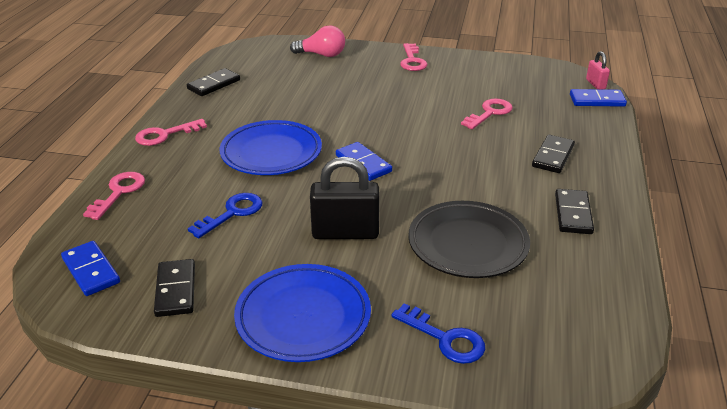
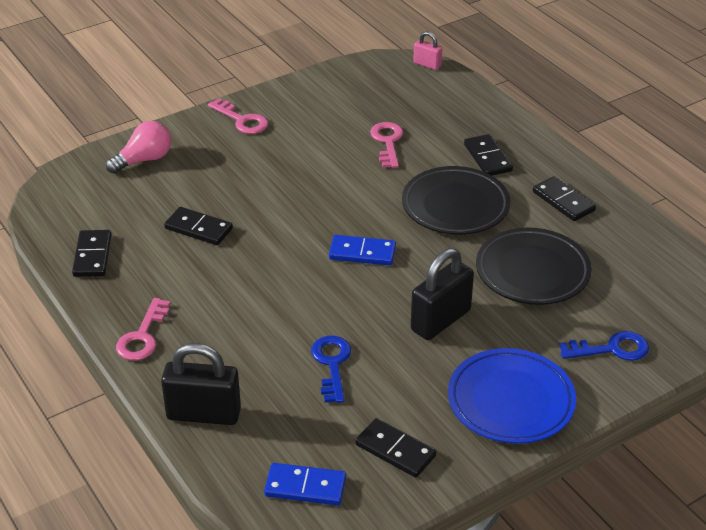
camera: 45 degrees left, 5 degrees up
(119, 192) = (203, 414): pink key -> black padlock
(271, 153) = (272, 291): blue plate -> none
(290, 100) = (199, 228): none -> black domino
(477, 172) = (455, 206): none -> black plate
(597, 100) = (449, 82): blue domino -> none

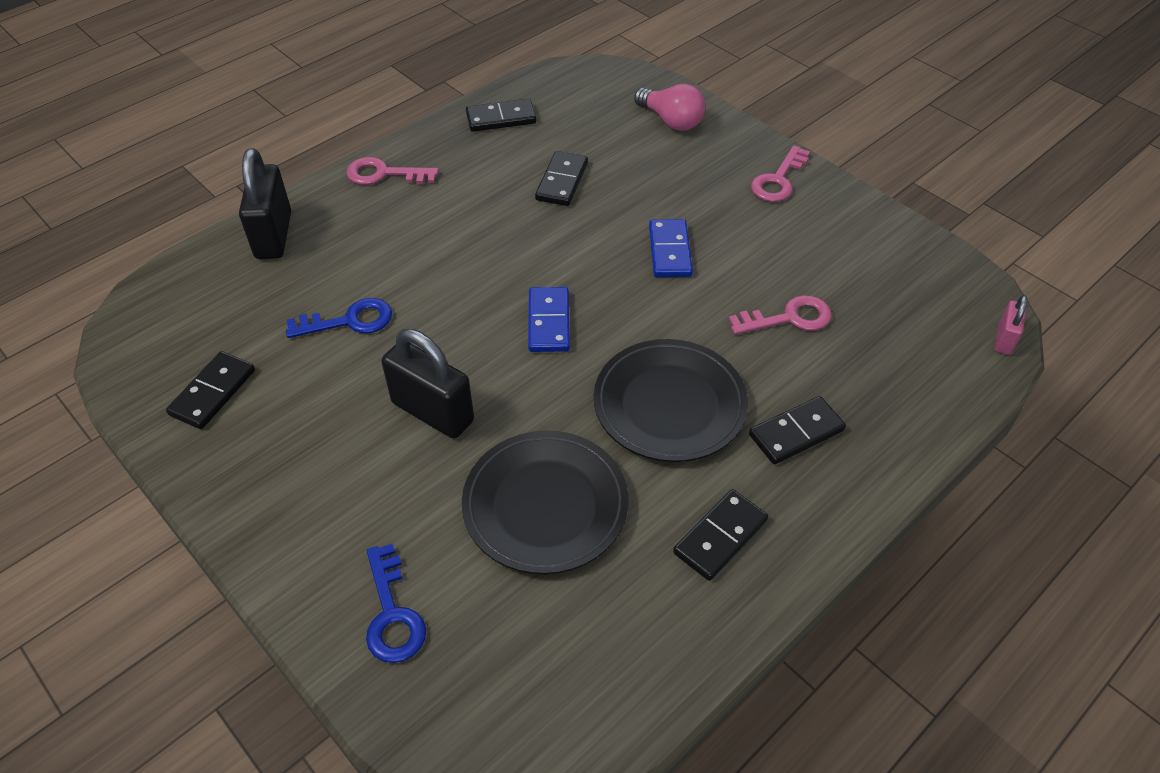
camera: 80 degrees right, 10 degrees up
(305, 487) = (167, 325): blue domino -> blue domino (669, 251)
(510, 401) = (289, 497): blue plate -> none

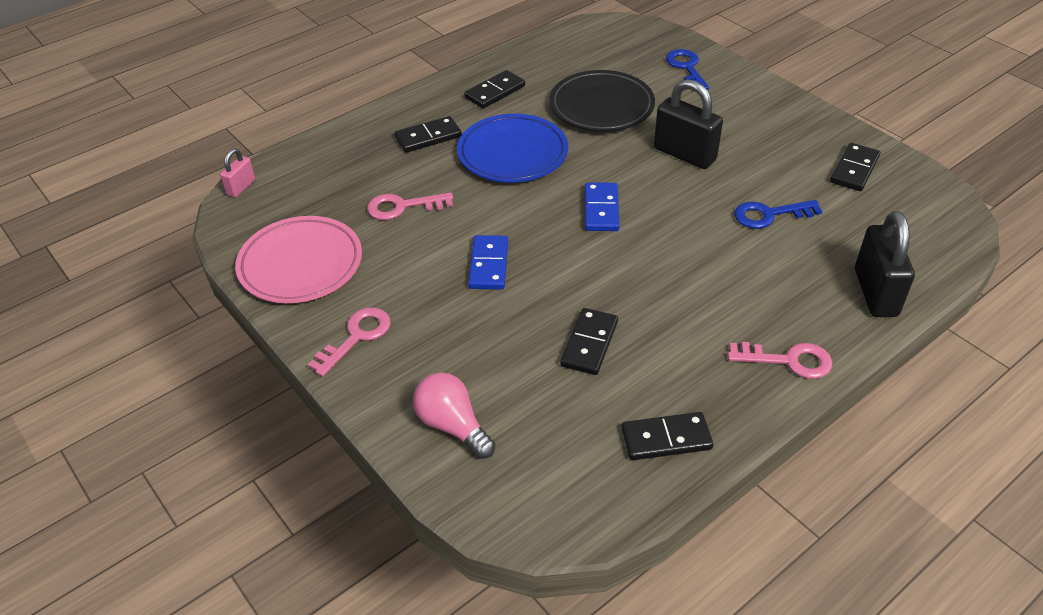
camera: 175 degrees left, 5 degrees down
(669, 405) = (512, 154): black plate -> blue plate
(870, 245) = (301, 265): none -> pink plate

